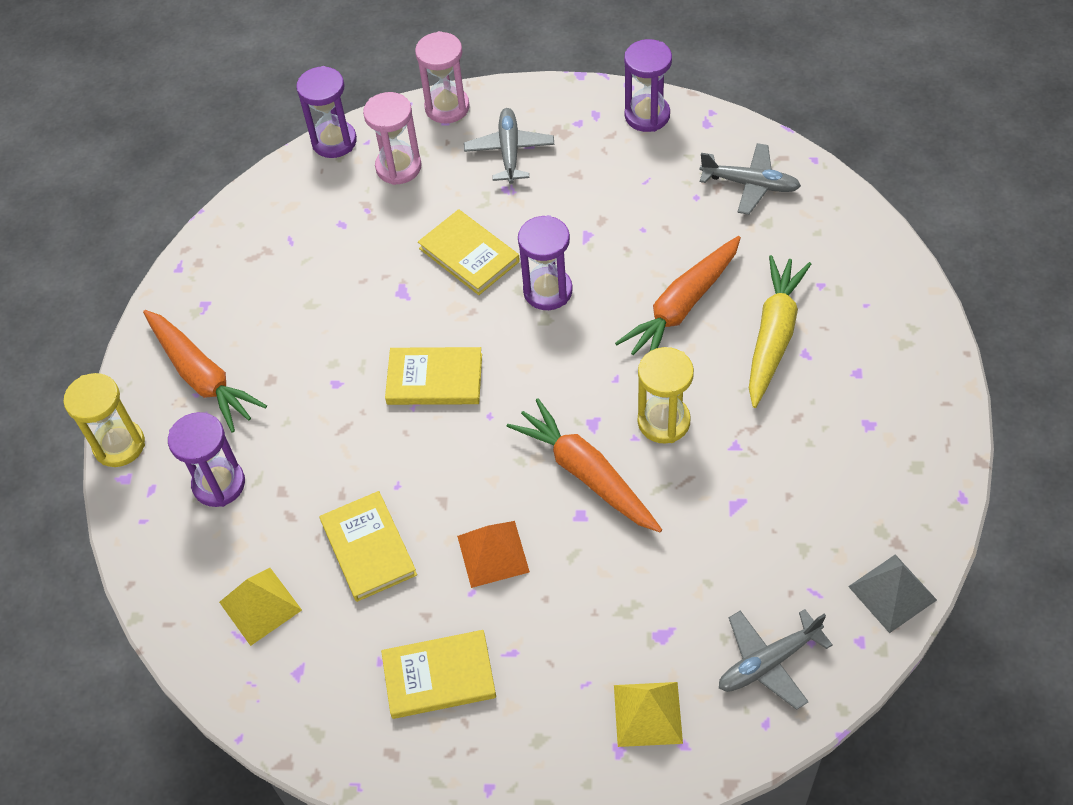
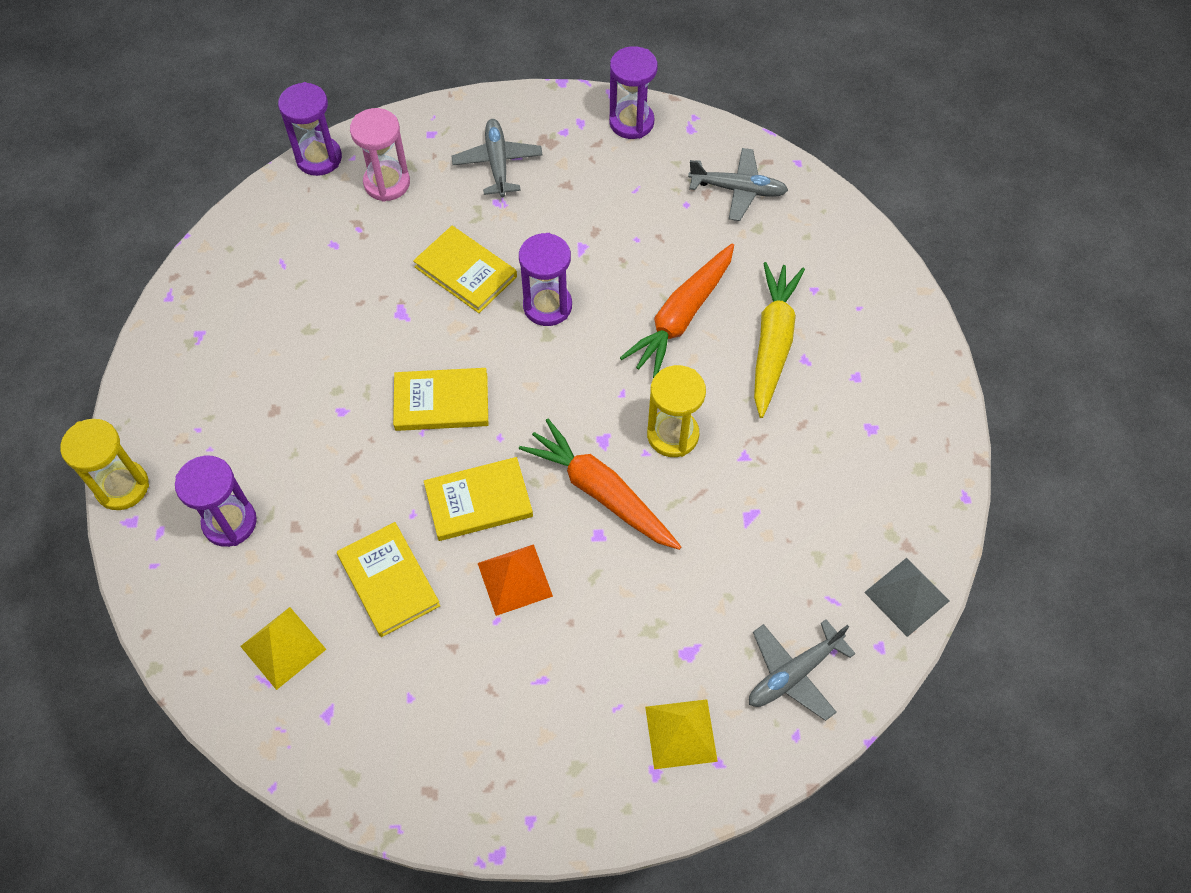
camera: 10 degrees left, 5 degrees up
(202, 376) = (203, 410): orange carrot -> none
(439, 676) = (471, 709): yellow book -> yellow book (478, 501)
(447, 107) = (431, 119): pink hourglass -> none

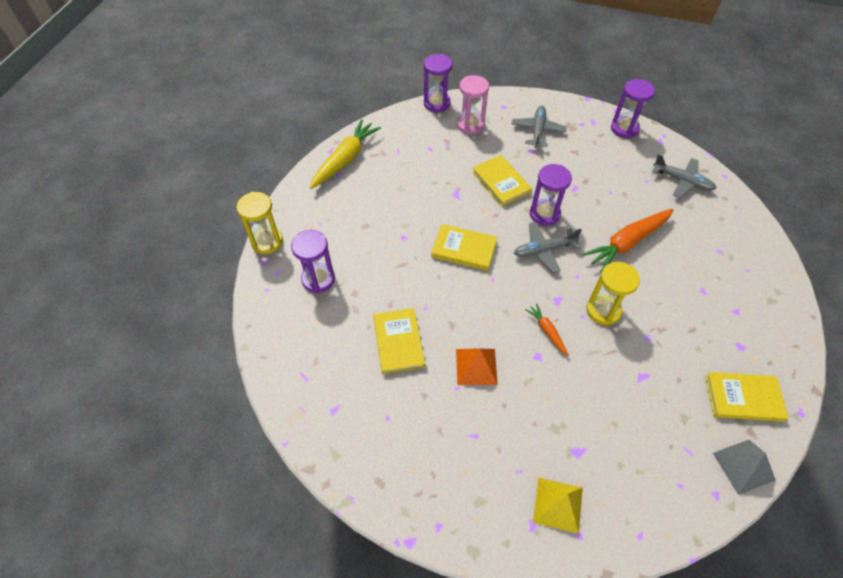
camera: 20 degrees right, 5 degrees down
(283, 647) = (322, 361): yellow pyramid -> none
(478, 501) = (468, 312): yellow book -> yellow book (743, 398)
(601, 492) = (547, 331): orange carrot -> orange carrot, size x0.50
(772, 343) = (684, 274): yellow carrot -> yellow carrot (345, 159)
(793, 674) = (648, 491): grey plane -> grey plane (543, 250)

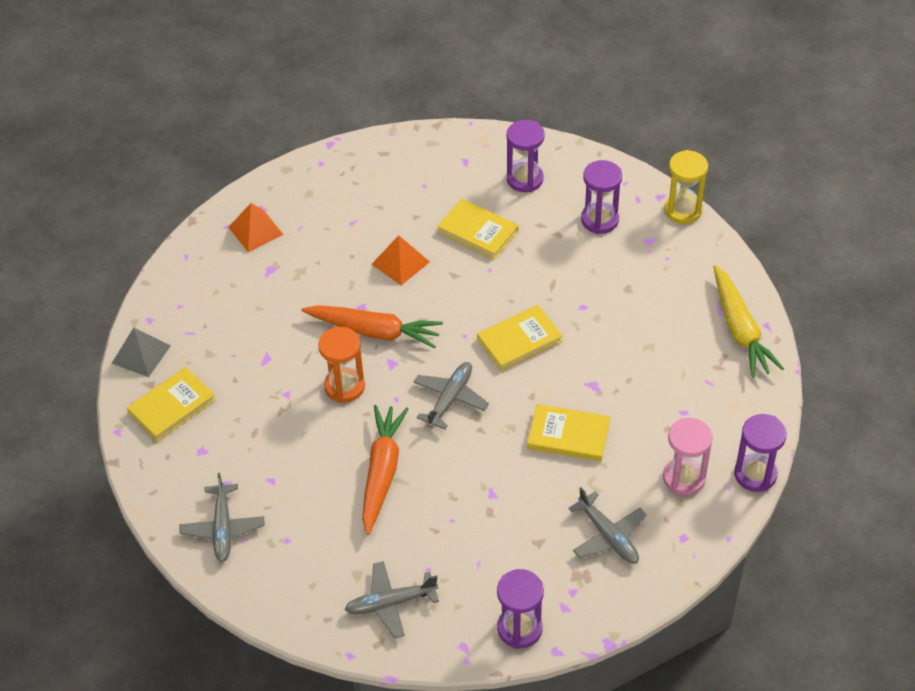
camera: 135 degrees right, 5 degrees down
(544, 214) = (489, 436): purple hourglass -> purple hourglass (525, 179)
(547, 331) = (374, 331): orange carrot -> orange carrot, size x2.01
(558, 504) = (256, 230): yellow pyramid -> orange pyramid
(603, 310) = (344, 386): yellow hourglass -> orange hourglass
(758, 286) = (223, 528): none -> grey plane

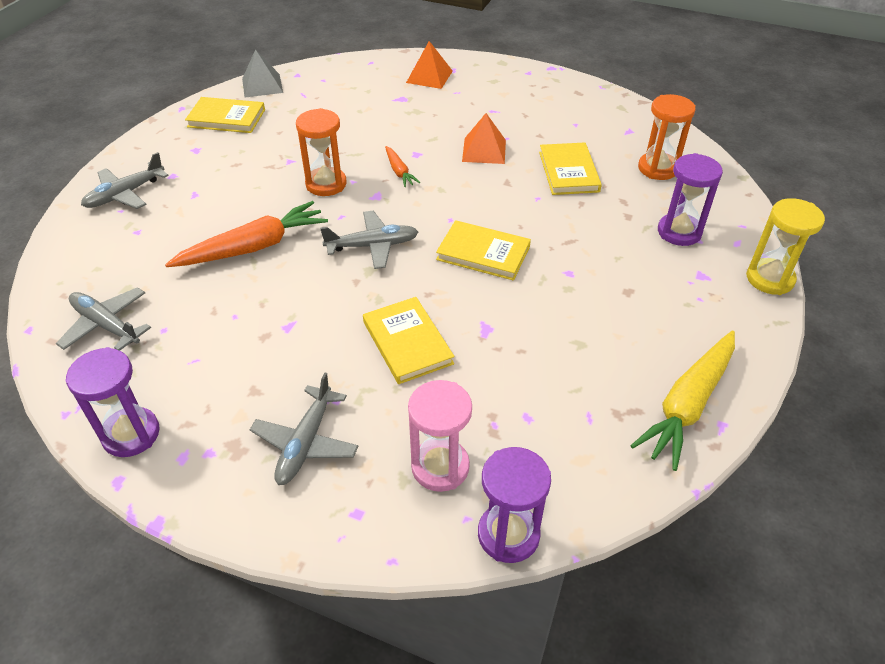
camera: 50 degrees right, 5 degrees down
(374, 331) = (399, 171): orange carrot -> orange carrot, size x0.50
(525, 179) = (658, 168): purple hourglass -> orange hourglass

